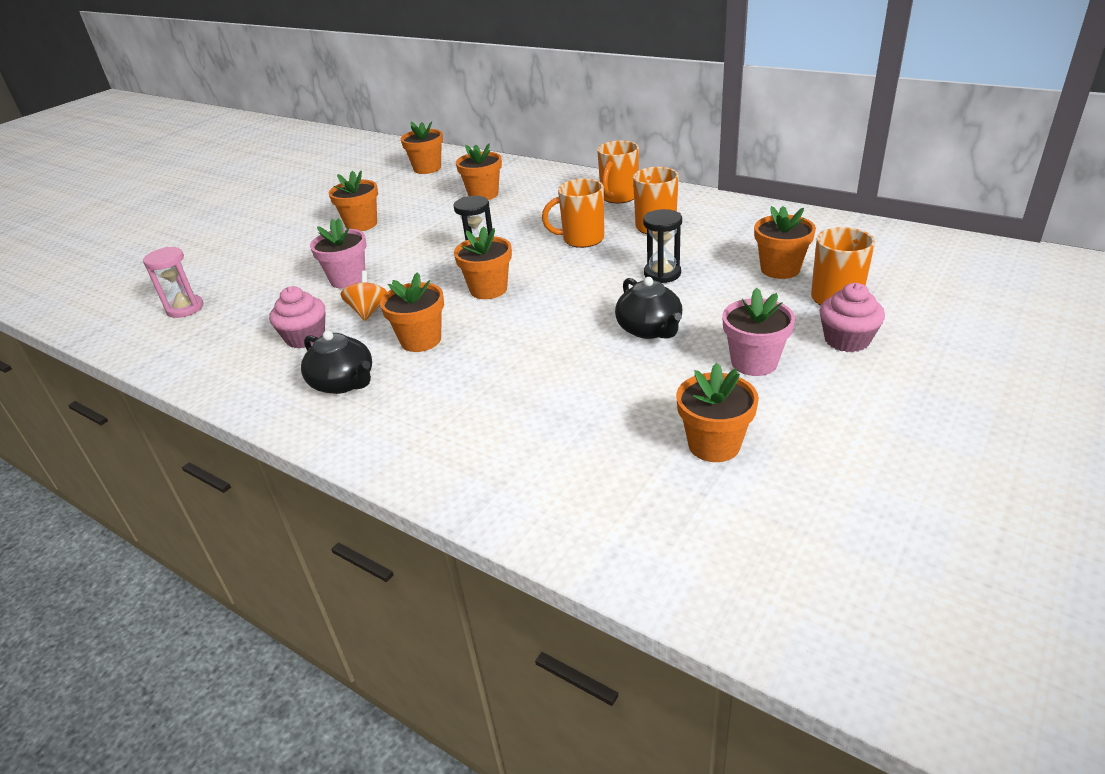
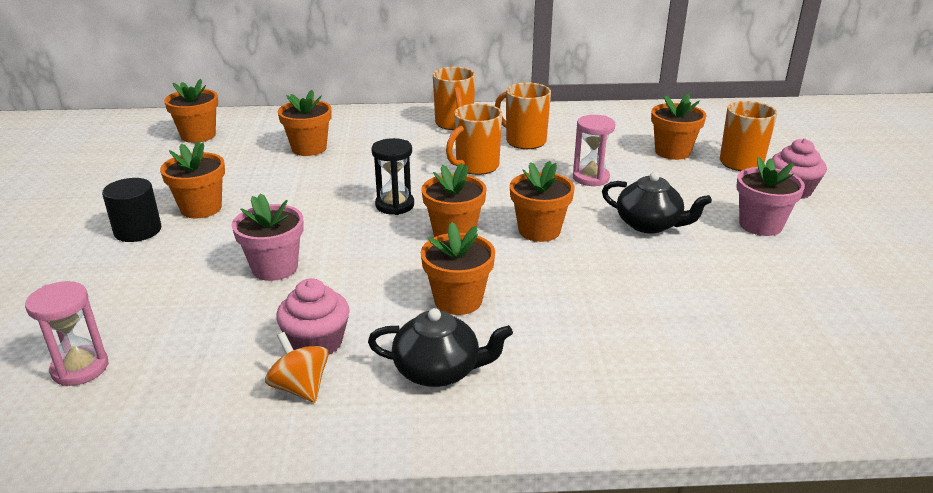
camera: 40 degrees left, 5 degrees down
(310, 231) = (138, 231): none -> black cylinder
(368, 311) = (353, 292): orange spinning top -> orange spinning top (300, 387)
(662, 274) = (590, 178): black hourglass -> pink hourglass
(714, 445) = (828, 294): orange flower pot -> orange flower pot (539, 230)

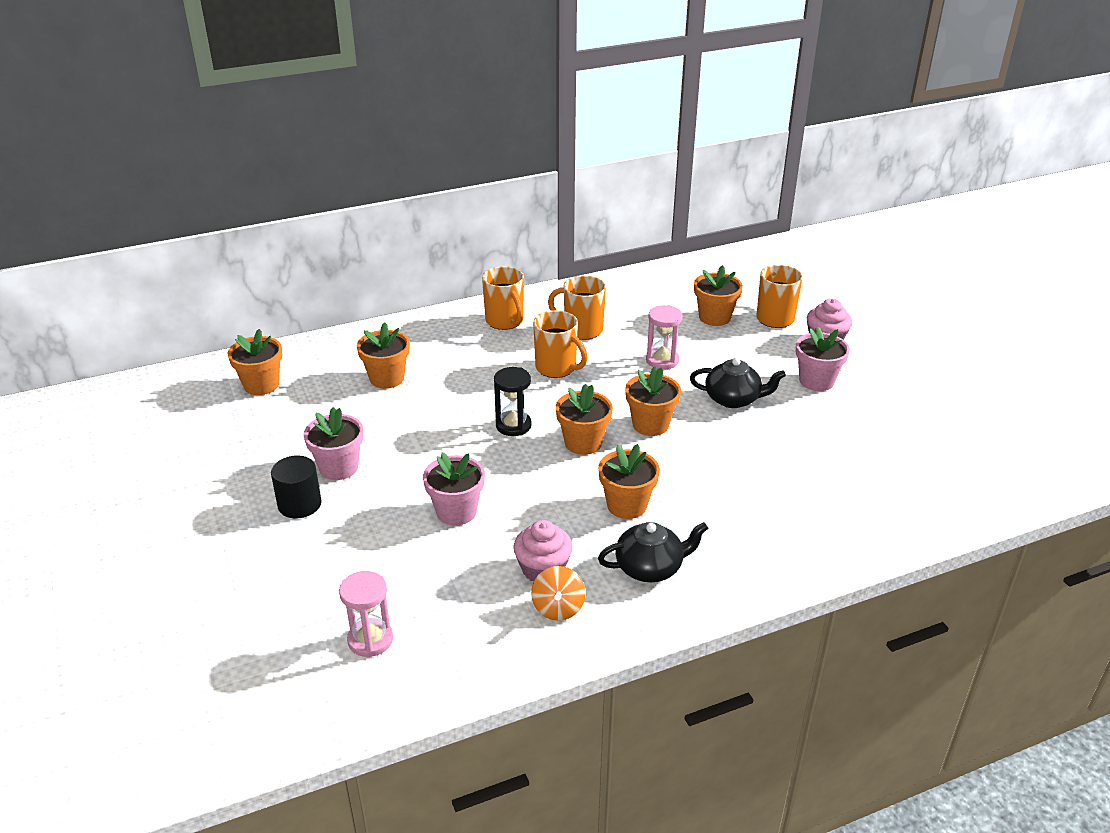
camera: 20 degrees left, 5 degrees up
(201, 208) = (339, 467): orange flower pot -> pink flower pot
(300, 387) = (558, 608): orange spinning top -> orange spinning top turned 120 degrees counterclockwise
(476, 167) = (557, 368): orange mug -> orange mug turned 75 degrees counterclockwise

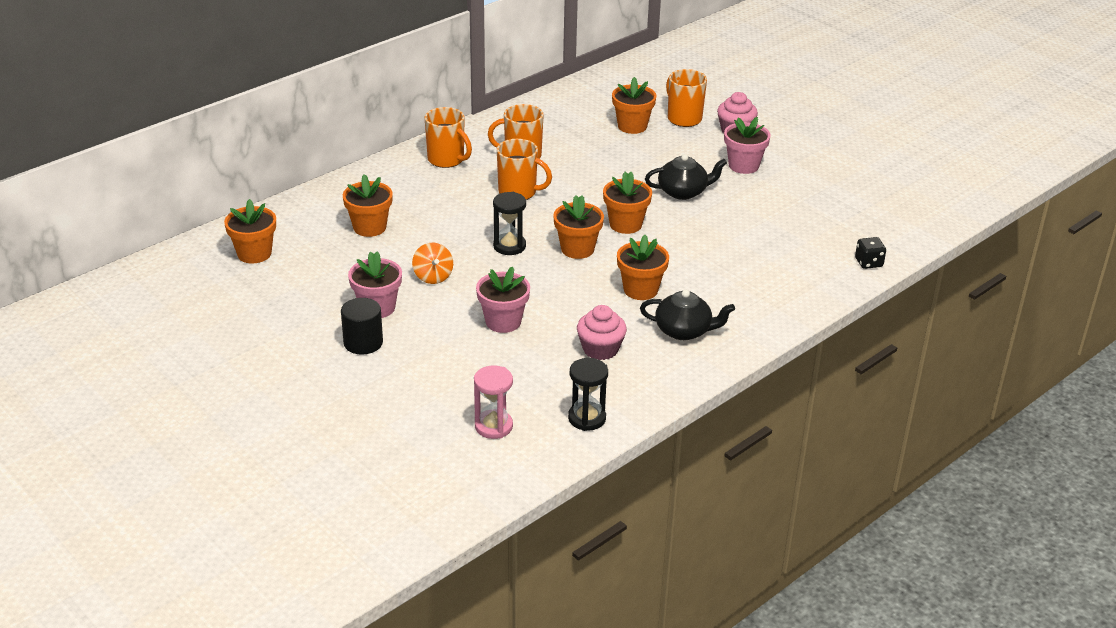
camera: 20 degrees left, 0 degrees up
(479, 655) = (587, 418): none -> black hourglass
(558, 608) = (628, 373): orange spinning top -> orange spinning top (433, 276)
(650, 567) = (684, 331): black teapot -> black teapot turned 45 degrees clockwise
(662, 360) = (606, 170): pink hourglass -> none
(915, 527) = (868, 263): none -> black dice

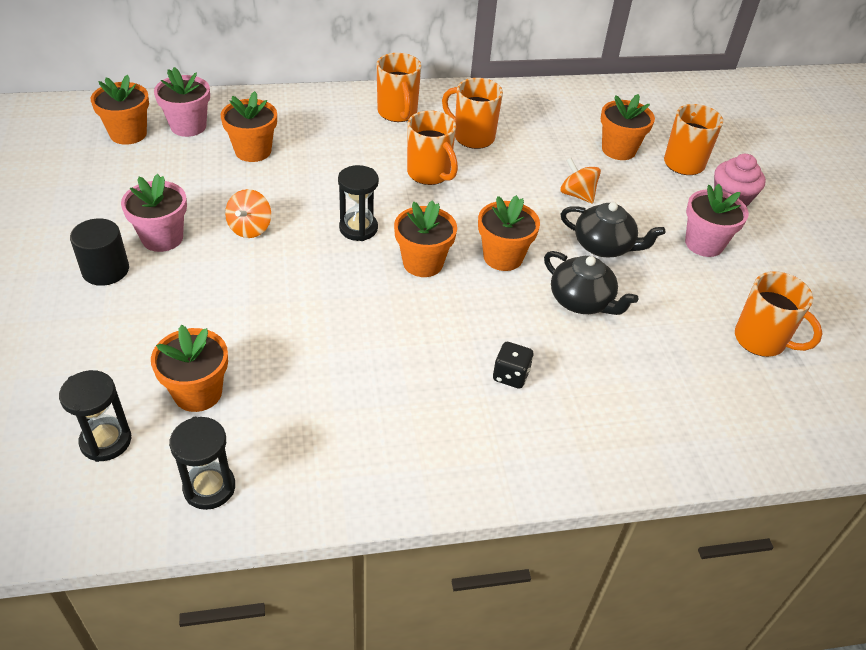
camera: 30 degrees right, 10 degrees up
(493, 426) = (106, 441): pink hourglass -> black hourglass
(503, 322) = (258, 313): pink flower pot -> pink flower pot (188, 126)
(600, 349) = (320, 400): pink cupcake -> none
(634, 167) = (577, 195): none -> orange spinning top
(640, 290) = (440, 345): orange flower pot -> orange flower pot (198, 393)
(684, 331) = (436, 425): black teapot -> black teapot (582, 301)
(826, 208) = (761, 340): none -> orange mug
(868, 263) = (756, 444): black dice -> black dice (511, 375)

